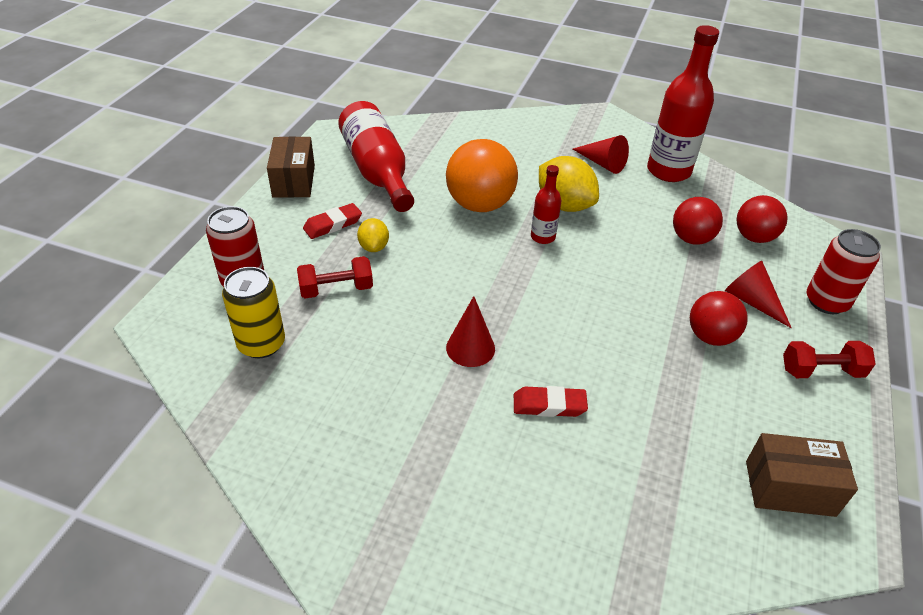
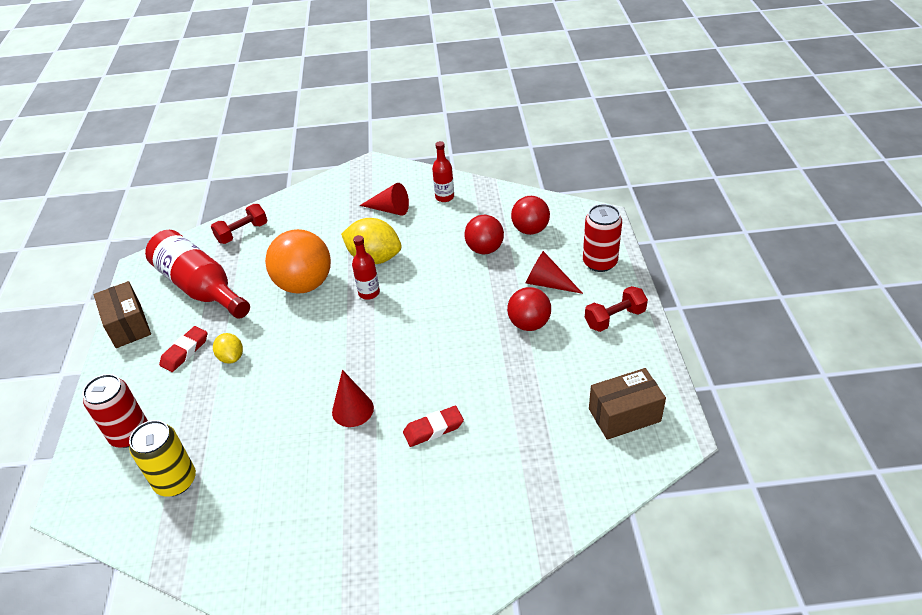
camera: 20 degrees left, 0 degrees up
(336, 289) = (217, 407): red dumbbell -> red dumbbell (242, 233)
(668, 171) = (444, 197): red bottle -> red bottle, size x0.51

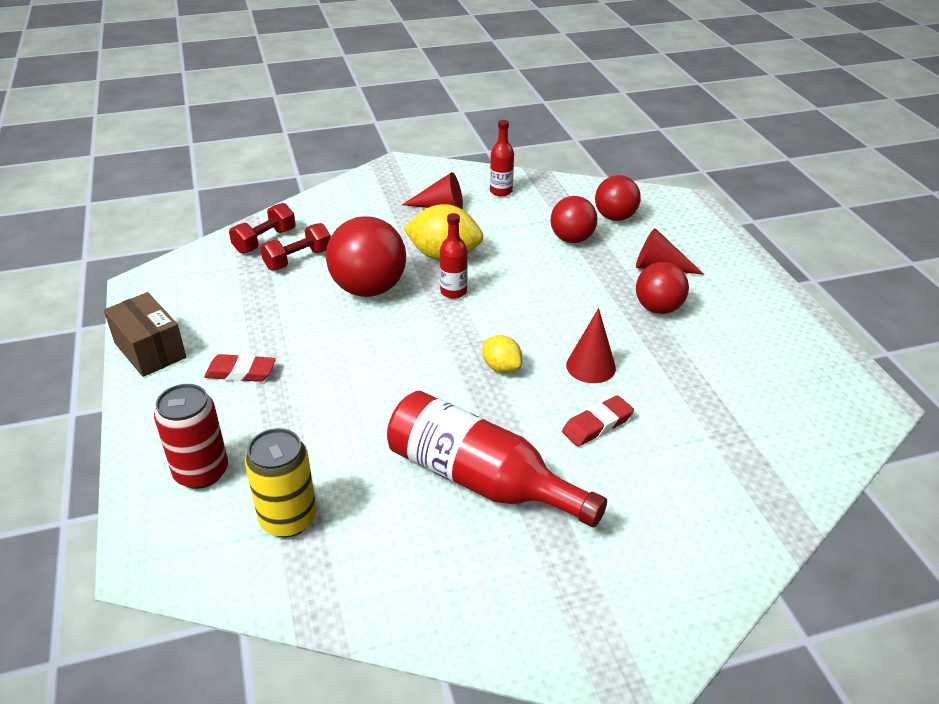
camera: 15 degrees left, 5 degrees down
(185, 351) = (241, 372): red eraser -> red eraser turned 75 degrees clockwise
(200, 287) = (233, 302): red bottle -> red bottle (480, 480)
(231, 357) = (306, 373): yellow lemon -> yellow lemon (501, 367)
(304, 284) = (368, 289): orange ball -> red ball
(352, 410) = (488, 415): red cone -> red cone (591, 366)
(599, 262) = (707, 243): red can -> none
(614, 318) = (751, 295): red dumbbell -> red dumbbell (298, 259)
(624, 415) = (809, 388): brown box -> none

